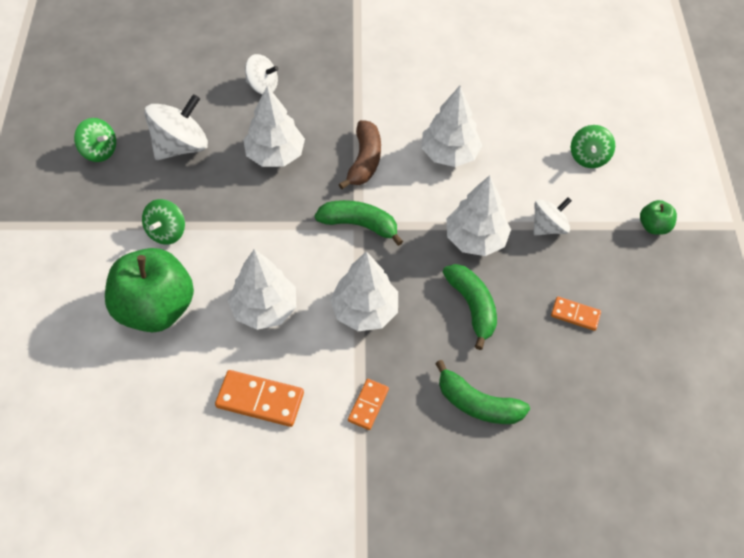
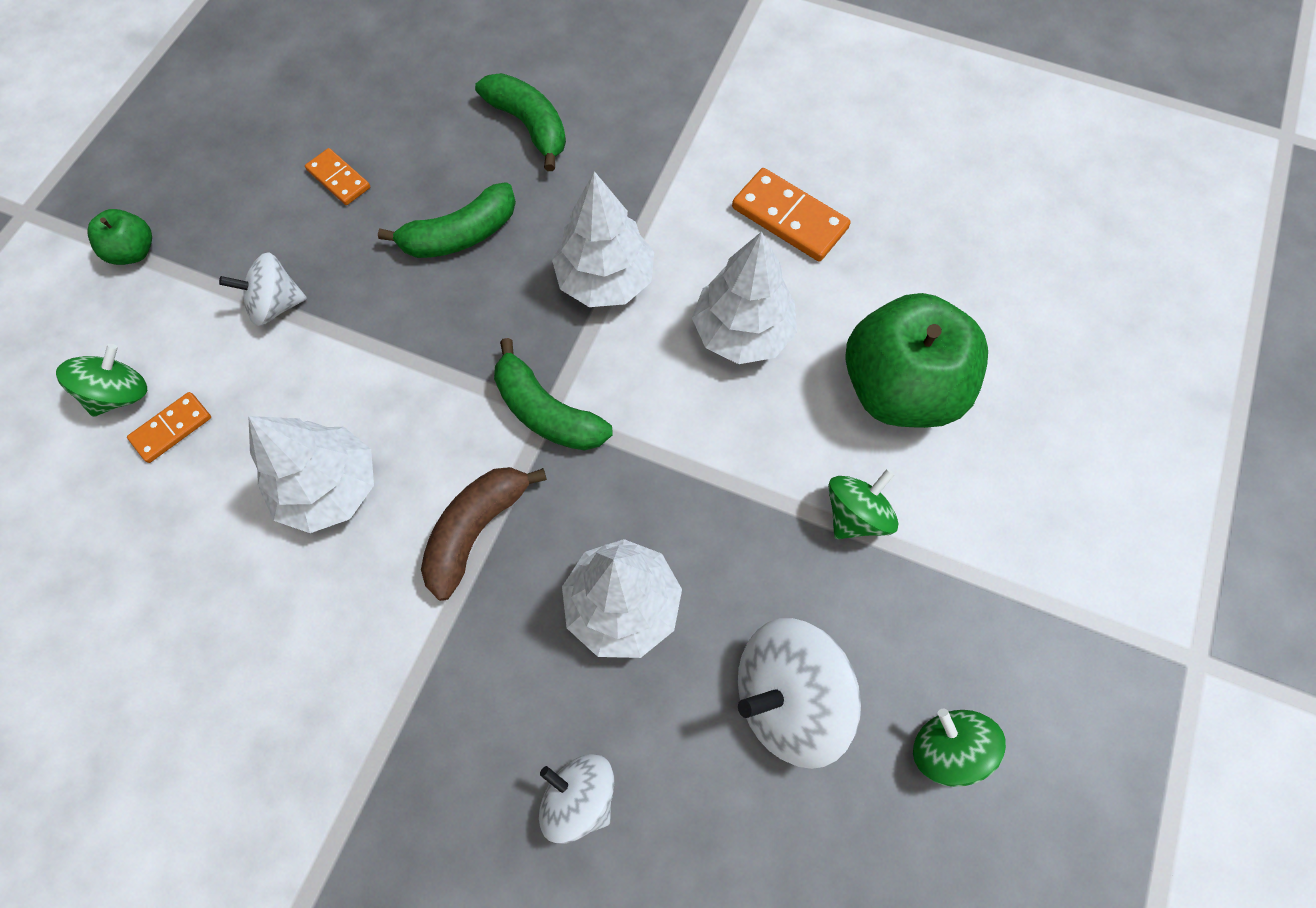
camera: 155 degrees left, 10 degrees up
(368, 405) = (658, 168): orange domino -> orange domino (172, 428)
(472, 306) = (461, 235): green banana -> green banana turned 120 degrees counterclockwise
(475, 239) = (391, 325): white tree -> none

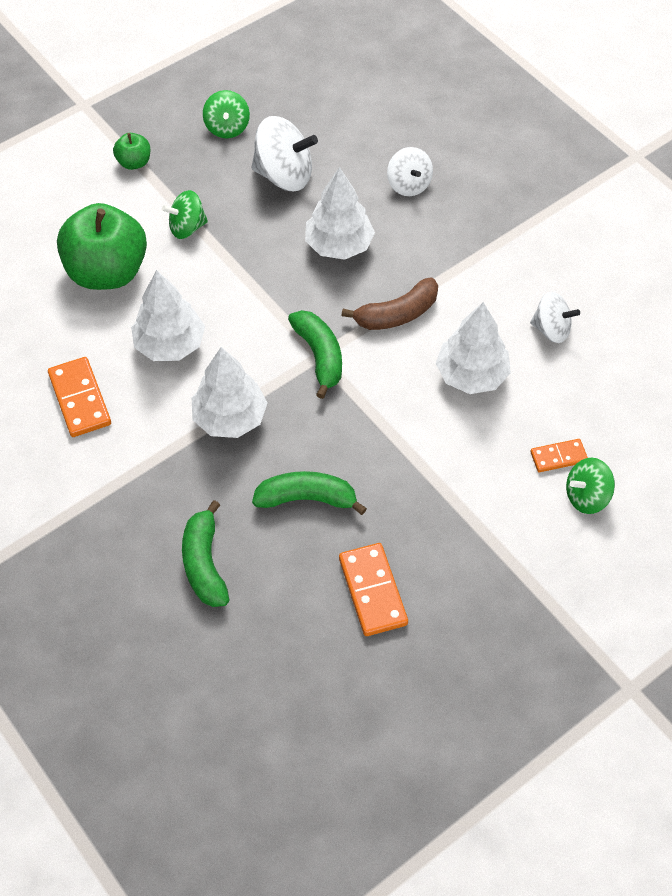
camera: 150 degrees left, 10 degrees down
(134, 251) = (550, 605): green apple -> green apple (134, 162)
(276, 305) = (459, 510): white spinning top -> white spinning top (551, 329)
(339, 179) = (372, 591): orange domino -> orange domino, size x1.64

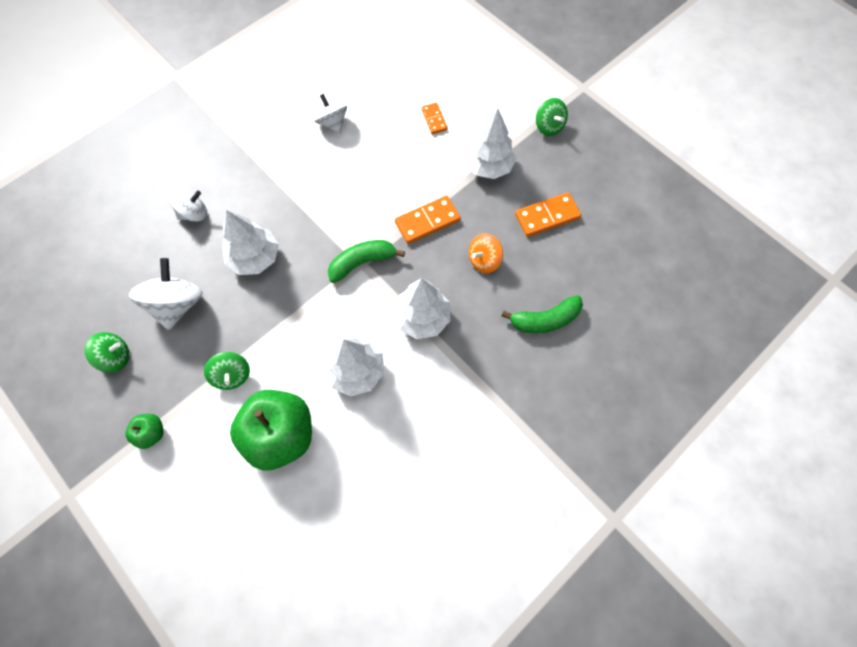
camera: 95 degrees left, 10 degrees up
(80, 399) = (414, 434): orange domino -> orange domino (427, 221)
(306, 498) = (484, 260): green banana -> orange spinning top
(397, 314) = (321, 215): brown banana -> none
(471, 375) = (373, 168): white tree -> white tree (488, 166)
(551, 329) = (332, 123): white spinning top -> white spinning top turned 45 degrees counterclockwise
(586, 496) = (461, 105): green spinning top -> green spinning top (548, 126)

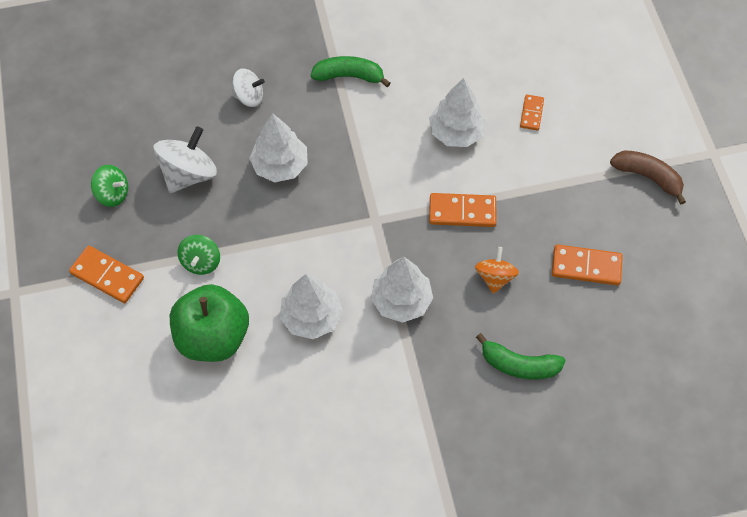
camera: 30 degrees right, 5 degrees down
(151, 433) = (107, 276): green apple -> orange domino
(332, 123) = (428, 70): white spinning top -> none
(362, 263) = (376, 220): green banana -> green banana (349, 76)
(484, 260) = (495, 277): orange spinning top -> orange spinning top turned 105 degrees clockwise
(488, 166) = (557, 187): white tree -> white tree (456, 132)
(548, 126) = (647, 177): green spinning top -> brown banana

